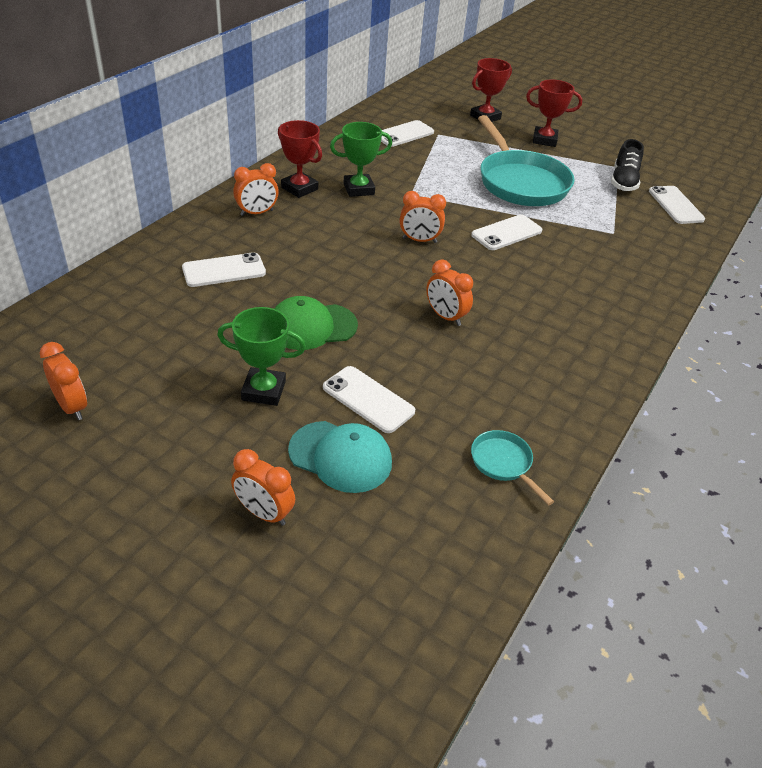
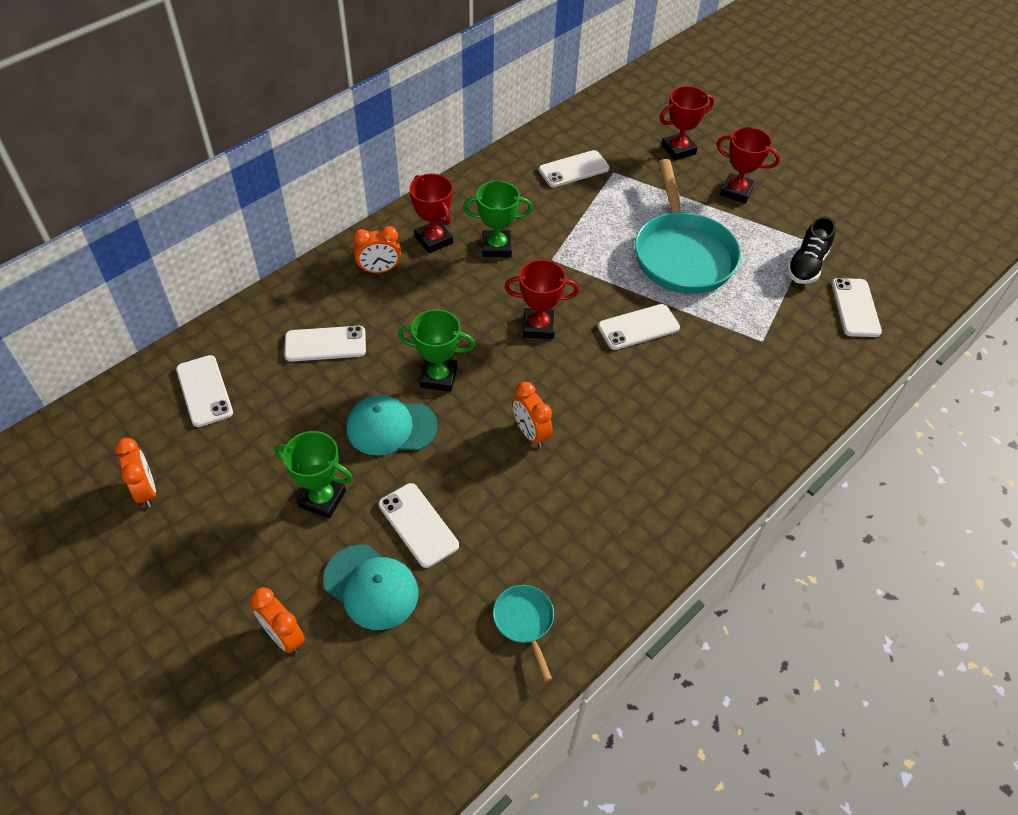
camera: 15 degrees right, 10 degrees up
(111, 318) = (204, 391): none -> white phone
(312, 326) = (391, 427): green cap -> turquoise cap
(342, 284) = (438, 377): none -> green trophy
(419, 240) = (538, 327): orange clock -> red trophy

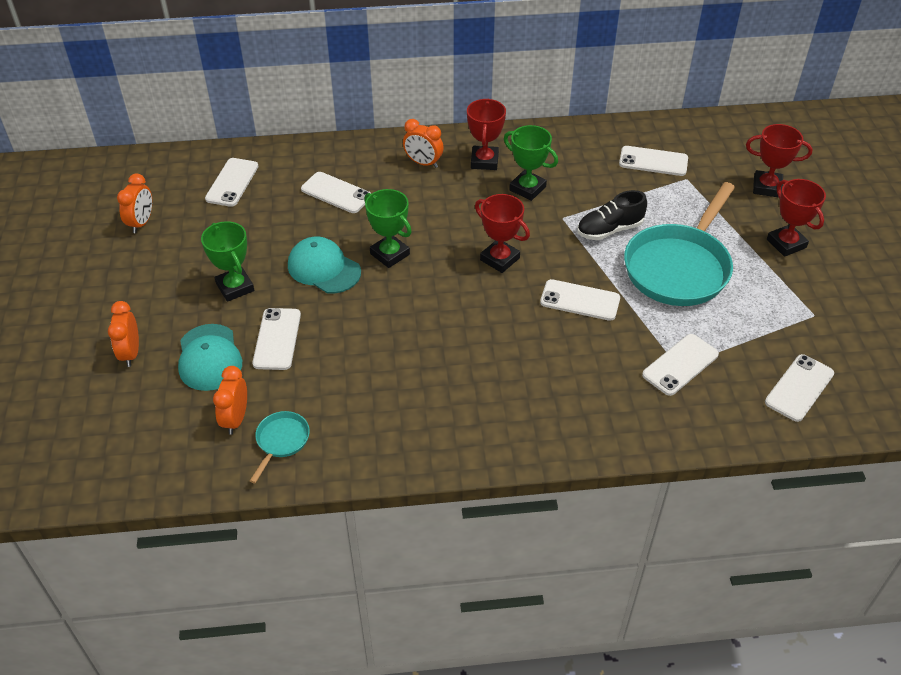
camera: 40 degrees right, 5 degrees down
(530, 433) = (415, 326): orange clock -> orange clock (236, 419)
(762, 339) = (680, 365): none -> white phone
(806, 265) = (789, 331): black shoe -> black shoe (609, 230)

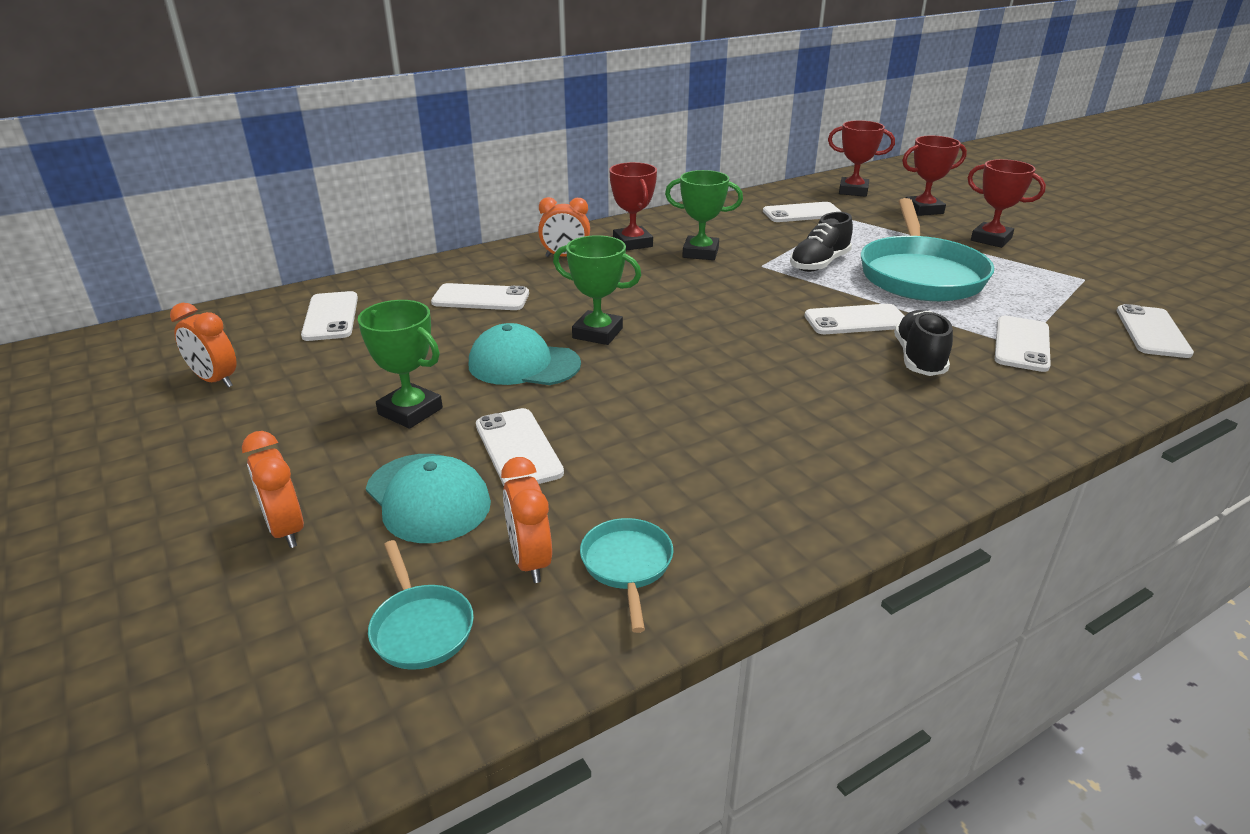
camera: 25 degrees left, 15 degrees down
(141, 223) = (215, 380): orange clock -> orange clock turned 135 degrees clockwise
(163, 438) = (420, 628): none -> turquoise pan
(500, 259) = (731, 309): red trophy -> red trophy (853, 191)
(589, 352) = (919, 359): none -> black shoe

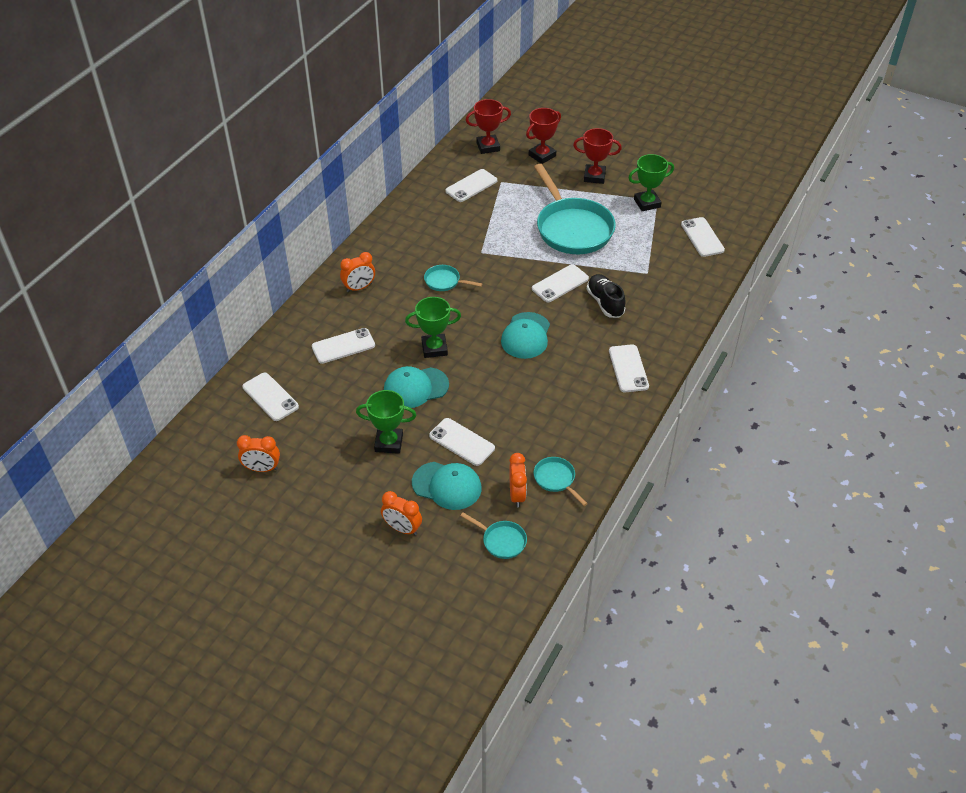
camera: 30 degrees left, 15 degrees up
(530, 561) = (517, 495): orange clock -> orange clock turned 135 degrees counterclockwise
(632, 243) = (389, 258): red trophy -> none
(682, 277) = (444, 281): none -> turquoise pan
(700, 253) = (438, 253): green trophy -> green trophy (647, 203)
(751, 358) = (526, 336): none -> turquoise cap
(819, 264) = (512, 238): black shoe -> none
(1021, 344) = (647, 272): white phone -> white phone (628, 368)

